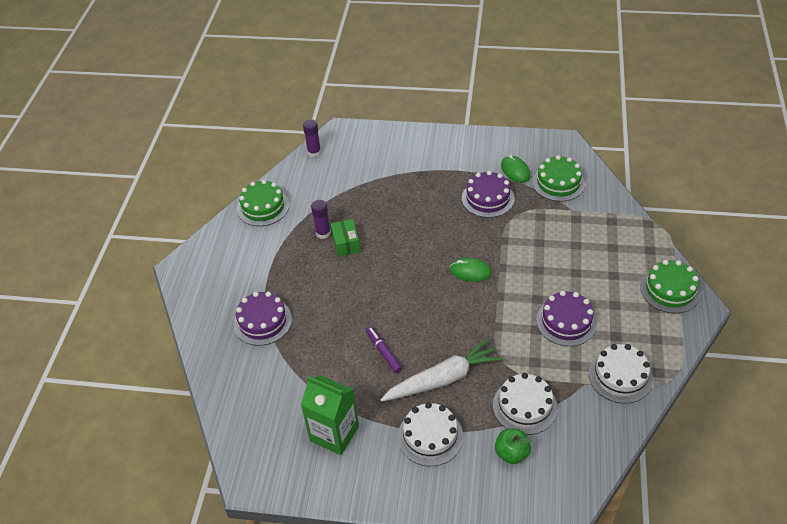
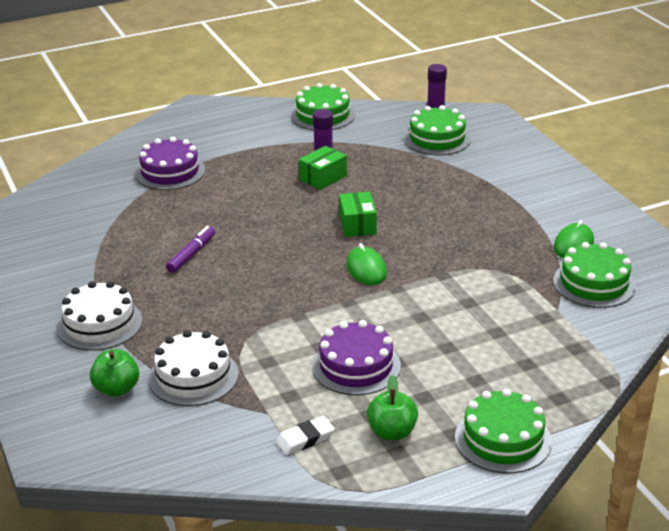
camera: 55 degrees right, 15 degrees down
(334, 433) = (60, 263): green carton -> none
(348, 168) = (437, 139): none -> green cake
(417, 252) = (357, 225): none -> green box
(443, 379) = (186, 305): white carrot -> none
(488, 198) = (500, 241): purple cake -> none
(620, 376) = (305, 439): white cake -> white eraser
(637, 333) = (392, 432): none -> green apple

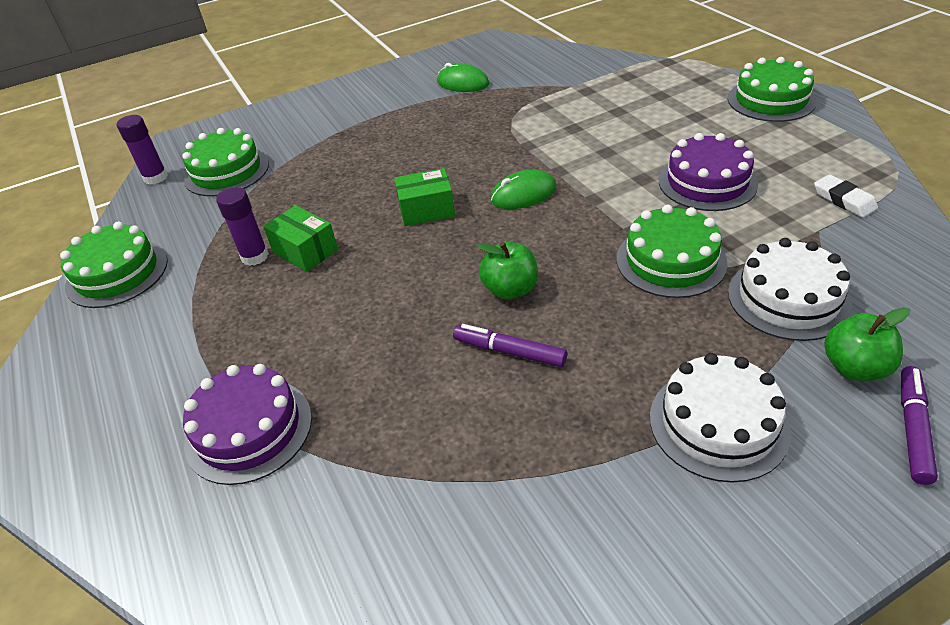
camera: 90 degrees left, 10 degrees up
(59, 398) = (912, 429): none -> purple marker
(392, 432) = (798, 152): green apple -> green apple (510, 289)
(594, 283) = (526, 72): green cake -> green cake (671, 261)

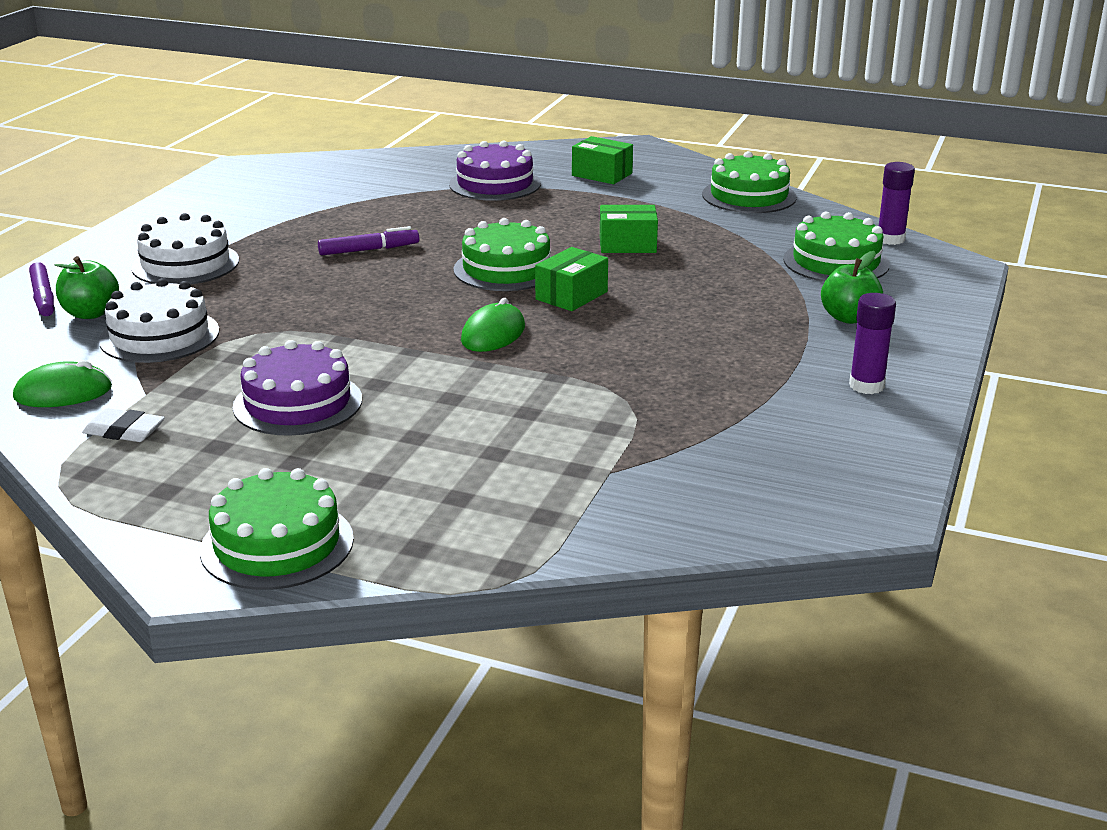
camera: 135 degrees right, 15 degrees down
(137, 385) = (602, 174): none -> green box
(255, 256) = (663, 231): purple glue stick -> purple glue stick (866, 386)
(462, 83) = (778, 424): green mouse -> green mouse (63, 392)
(510, 289) = (411, 275): green apple -> green apple (849, 318)
(671, 261) = (286, 329): green cake -> green cake (506, 269)

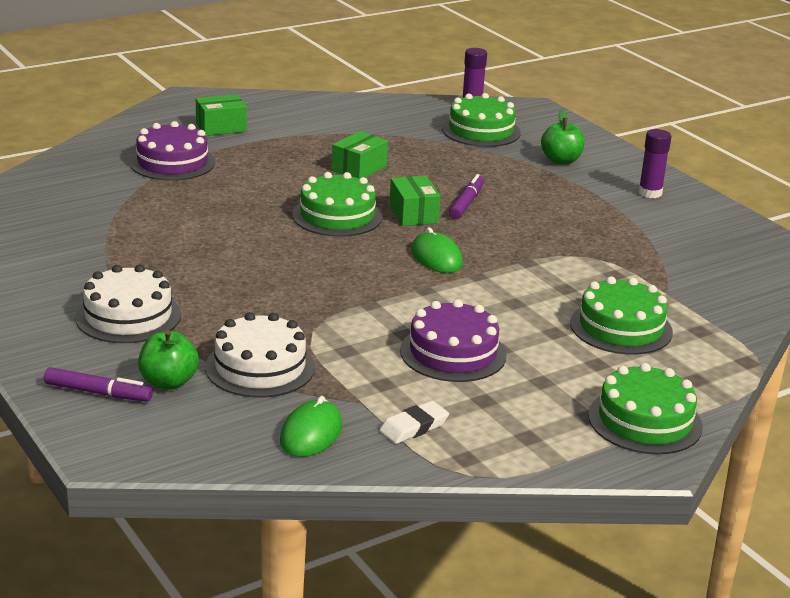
camera: 55 degrees left, 0 degrees up
(369, 250) = (222, 244): purple marker -> purple marker (466, 203)
(749, 196) = (341, 107): green cake -> green cake (621, 327)

